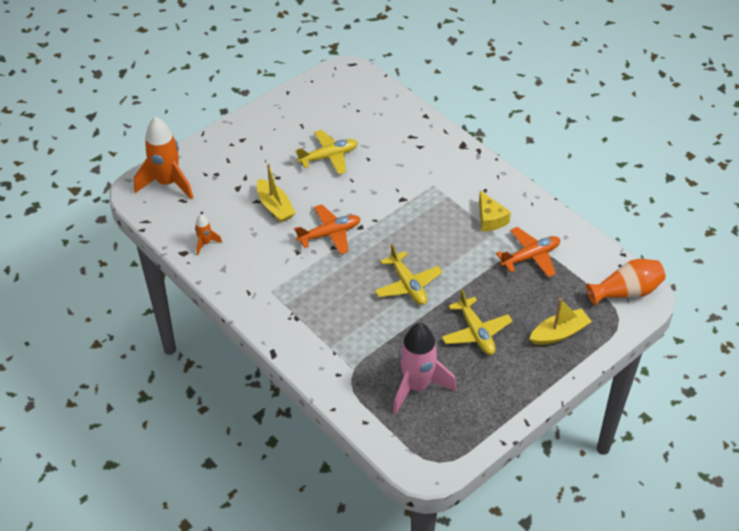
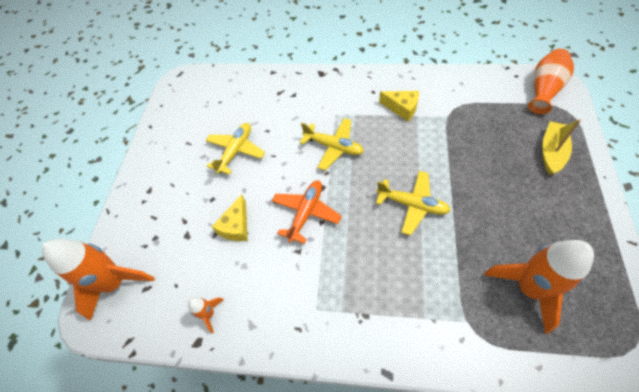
camera: 35 degrees left, 10 degrees up
(275, 206) = (236, 226): yellow boat -> yellow cheese
(416, 386) = (528, 288): pink rocket -> orange rocket
(476, 332) = (504, 200): yellow plane -> yellow plane (334, 147)
(530, 257) = (460, 113): orange plane -> none

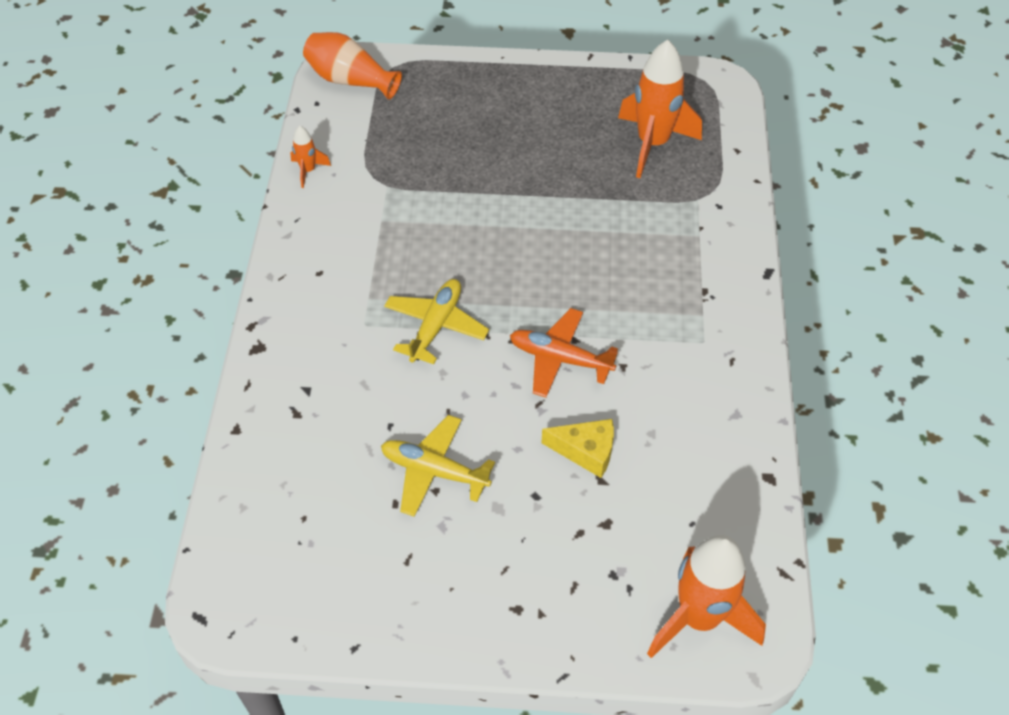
camera: 100 degrees left, 5 degrees down
(209, 314) = (728, 469): orange rocket -> orange rocket (308, 171)
(402, 108) = (363, 237): yellow cheese -> none
(412, 205) = (544, 236): yellow plane -> none
(551, 152) = (462, 93): yellow boat -> none

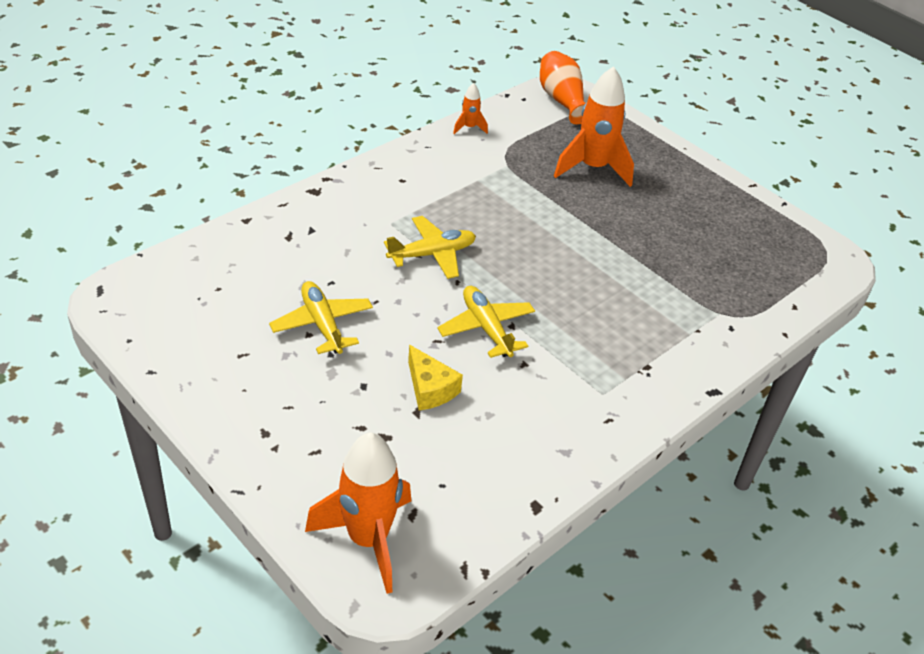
camera: 40 degrees right, 10 degrees down
(560, 359) = (486, 328): orange plane -> yellow plane
(652, 144) = (729, 260): orange rocket -> orange rocket (592, 168)

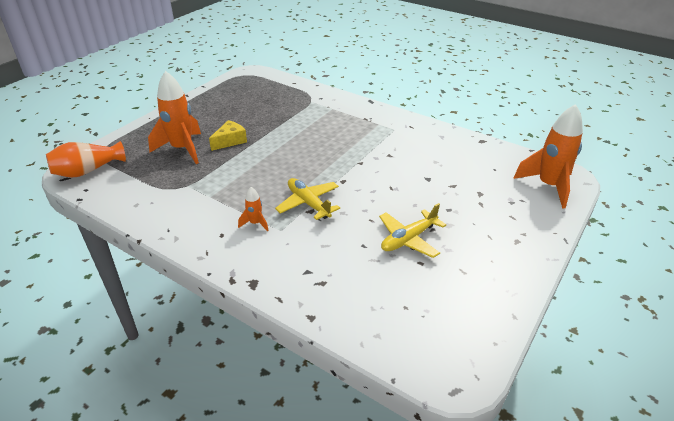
camera: 100 degrees left, 5 degrees down
(430, 389) = (432, 184): yellow cheese -> yellow cheese (230, 141)
(469, 128) = (135, 211): orange rocket -> orange rocket (255, 223)
(486, 328) = (368, 171): yellow plane -> none

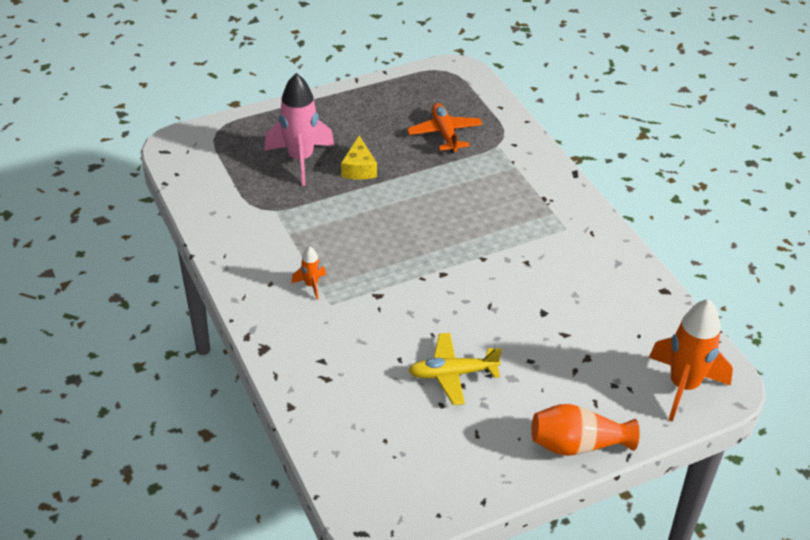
camera: 30 degrees right, 5 degrees up
(88, 171) = (191, 150): orange vase -> orange vase (577, 445)
(182, 149) = (300, 159): orange rocket -> pink rocket
(230, 141) = (359, 168): yellow cheese -> yellow cheese turned 105 degrees clockwise
(272, 105) = (444, 133): none -> orange plane
(308, 203) = (382, 286): yellow plane -> none

